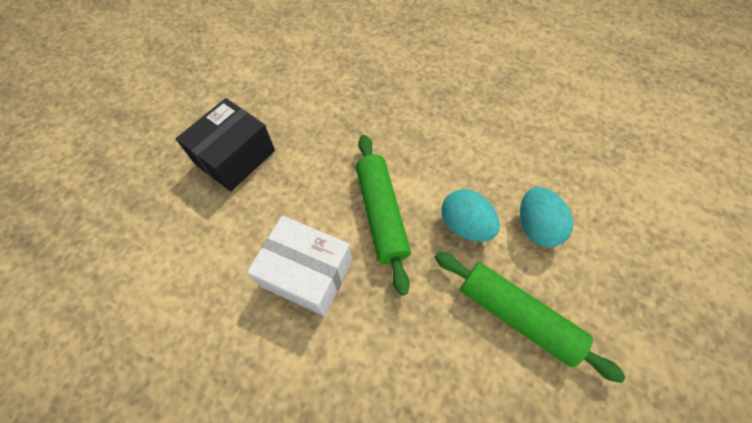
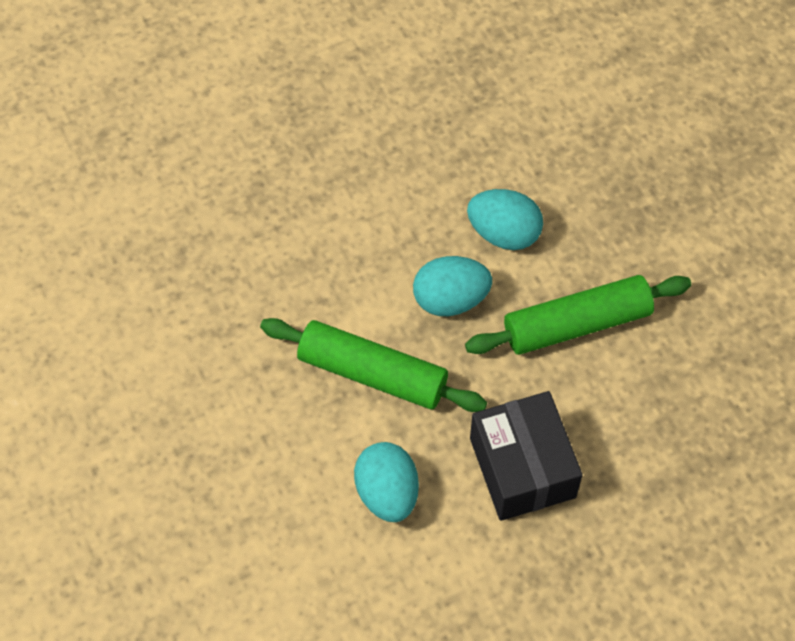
camera: 55 degrees left, 0 degrees up
(235, 157) = (162, 490): black box -> black box (522, 467)
(307, 274) = (387, 493): white box -> turquoise egg

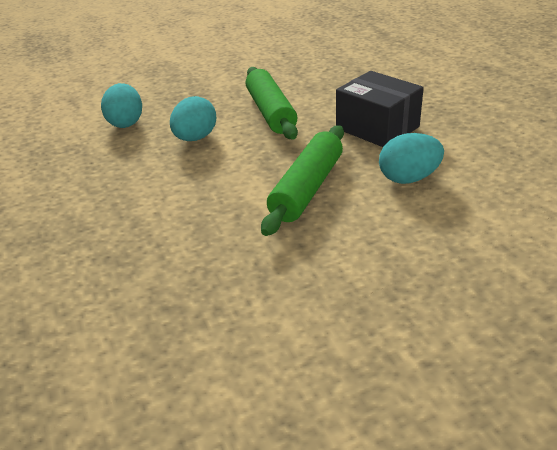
camera: 85 degrees left, 25 degrees down
(450, 299) = (246, 157): turquoise egg -> turquoise egg (126, 122)
(522, 467) = (377, 127): black box -> black box turned 60 degrees clockwise

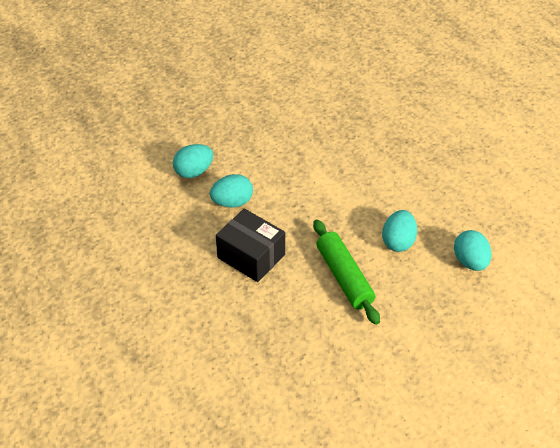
camera: 170 degrees right, 10 degrees up
(307, 188) = (300, 192): green rolling pin -> none
(481, 219) = (194, 172): none -> turquoise egg

